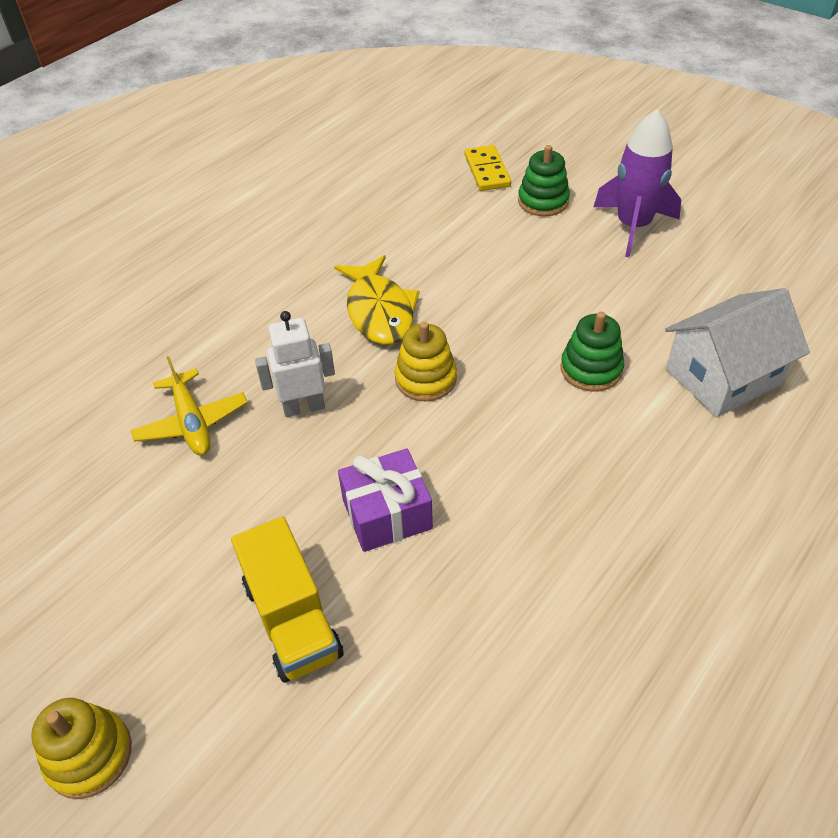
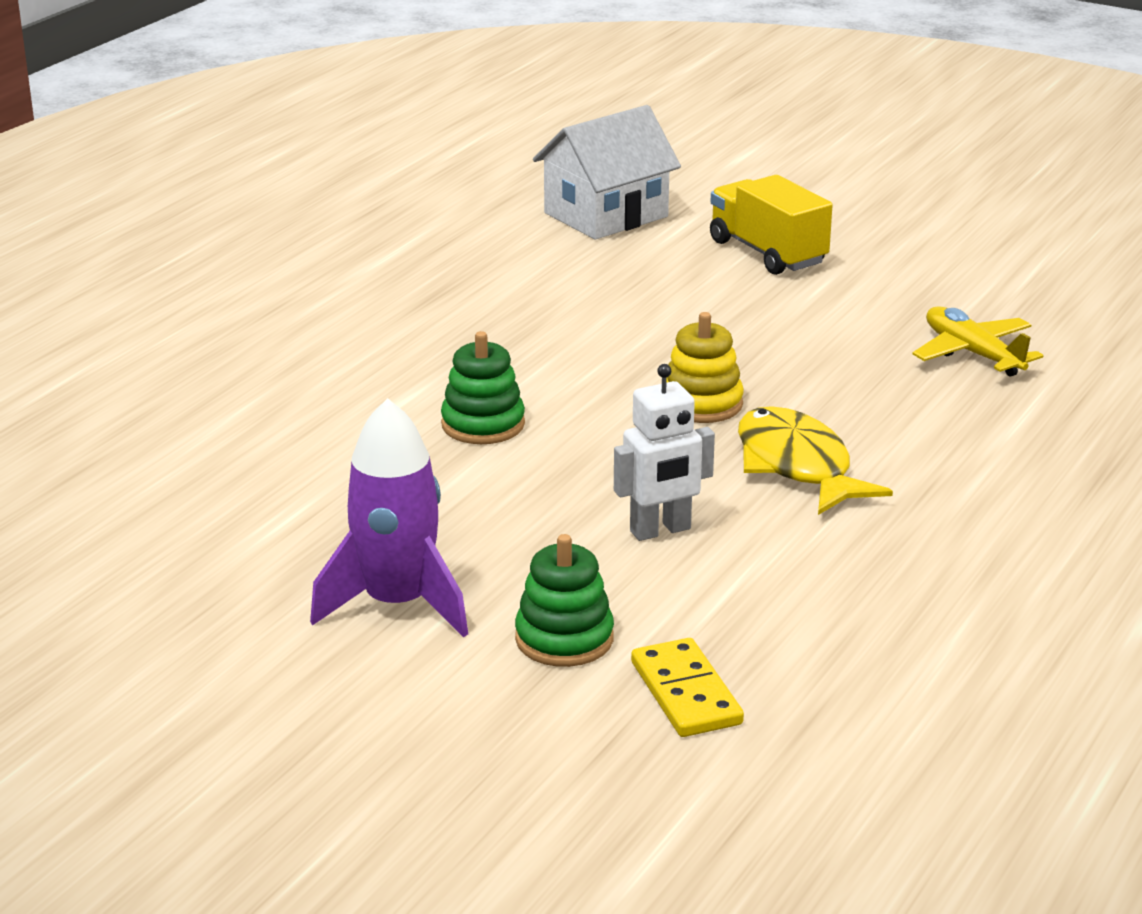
camera: 170 degrees right, 20 degrees down
(89, 755) = (890, 196): yellow stacking toy -> none
(304, 407) = (845, 372): white robot -> white robot (660, 530)
(387, 514) = (705, 308): purple gift -> none
(723, 377) = (307, 427): white house -> white house (606, 215)

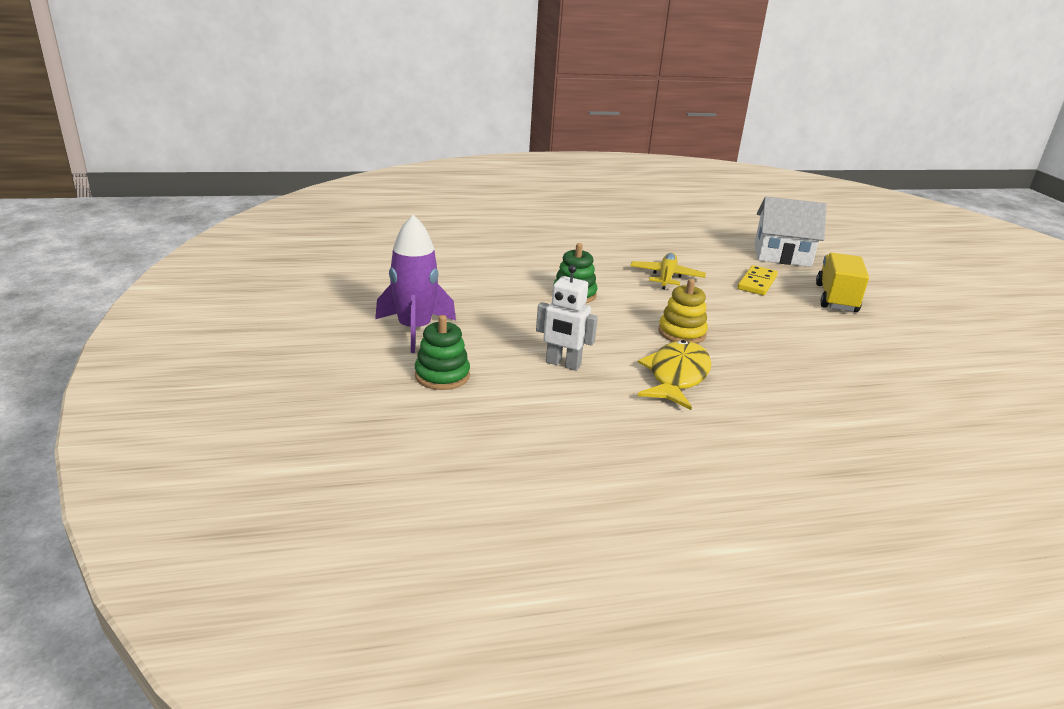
camera: 45 degrees right, 0 degrees up
(686, 693) = (441, 423): yellow domino -> yellow domino (757, 283)
(972, 354) = (871, 384): yellow plane -> yellow plane (666, 277)

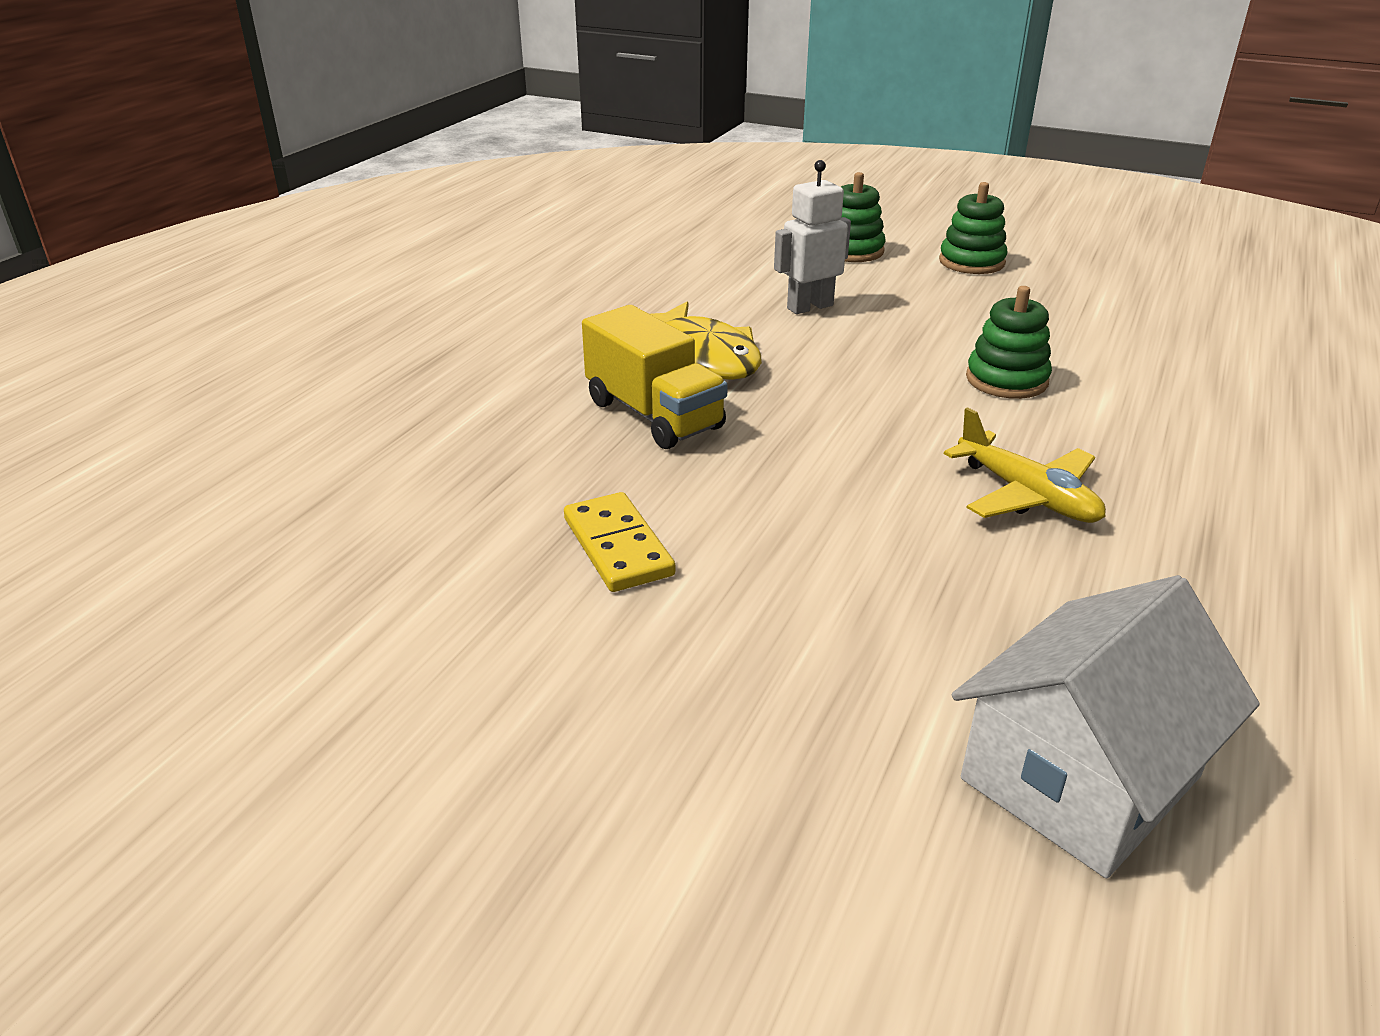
camera: 130 degrees right, 5 degrees up
(414, 329) = (971, 262): purple rocket -> green stacking toy
(681, 333) = (803, 409): yellow stacking toy -> none
(757, 283) = (923, 600): yellow domino -> yellow domino (617, 547)
(836, 298) = (758, 674): yellow truck -> yellow truck (654, 415)

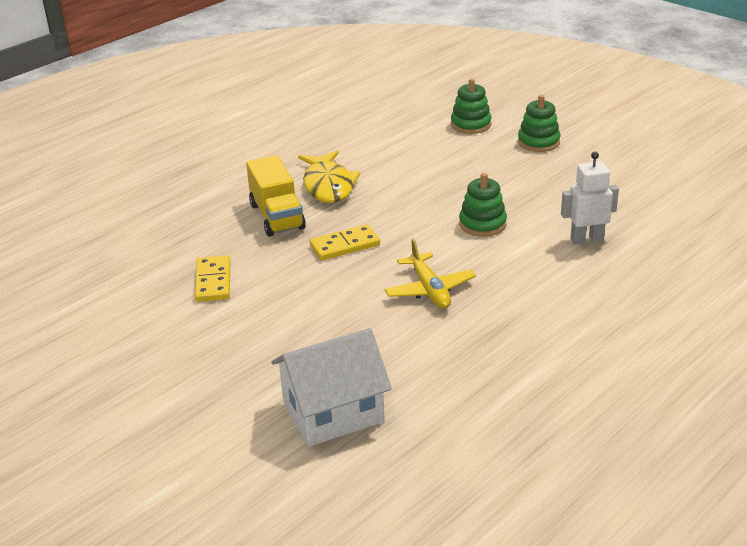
camera: 20 degrees right, 0 degrees up
(809, 307) = (411, 161): white robot -> white robot (586, 239)
(814, 445) = (345, 245): none -> yellow domino

